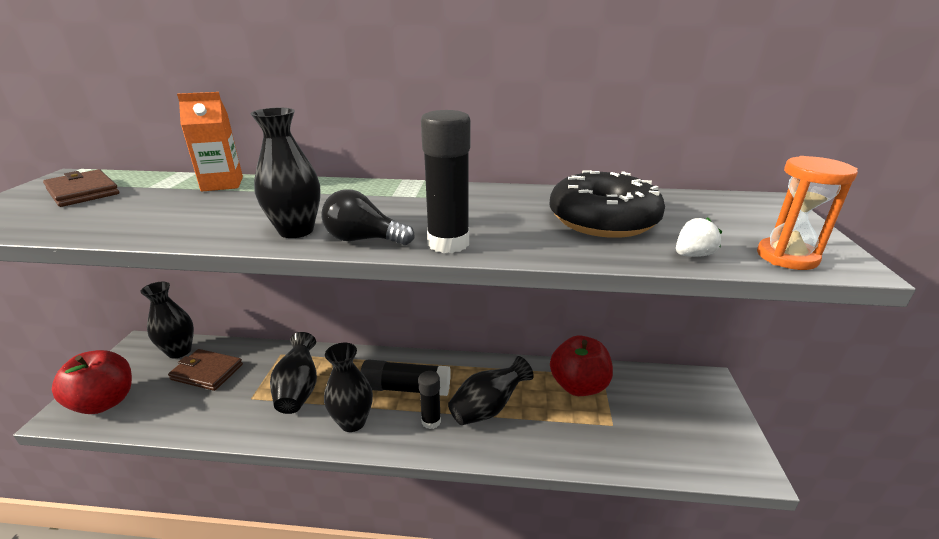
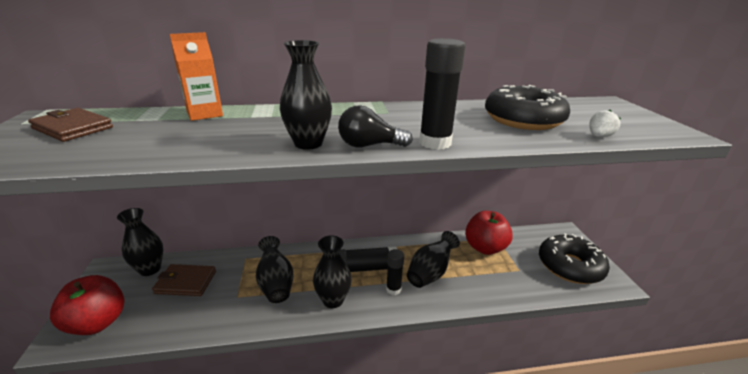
camera: 15 degrees left, 0 degrees up
(691, 432) = (570, 266): none -> black donut
(787, 257) = (652, 133): orange hourglass -> none

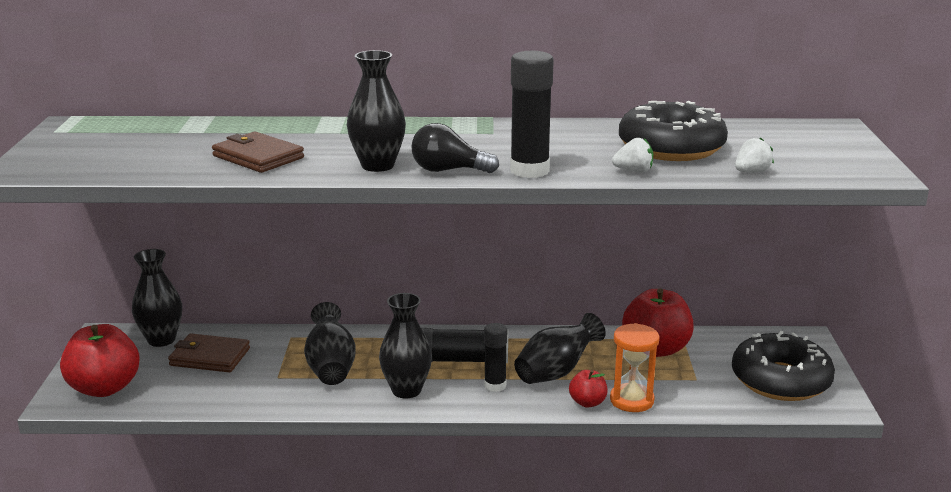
camera: 10 degrees right, 5 degrees down
(73, 128) = (113, 139): brown wallet -> brown wallet (258, 157)
(204, 114) = (258, 127): orange carton -> none
(460, 298) = (587, 402): none -> red apple
(487, 293) = (631, 400): none -> orange hourglass
(514, 139) = (634, 171): none -> white strawberry

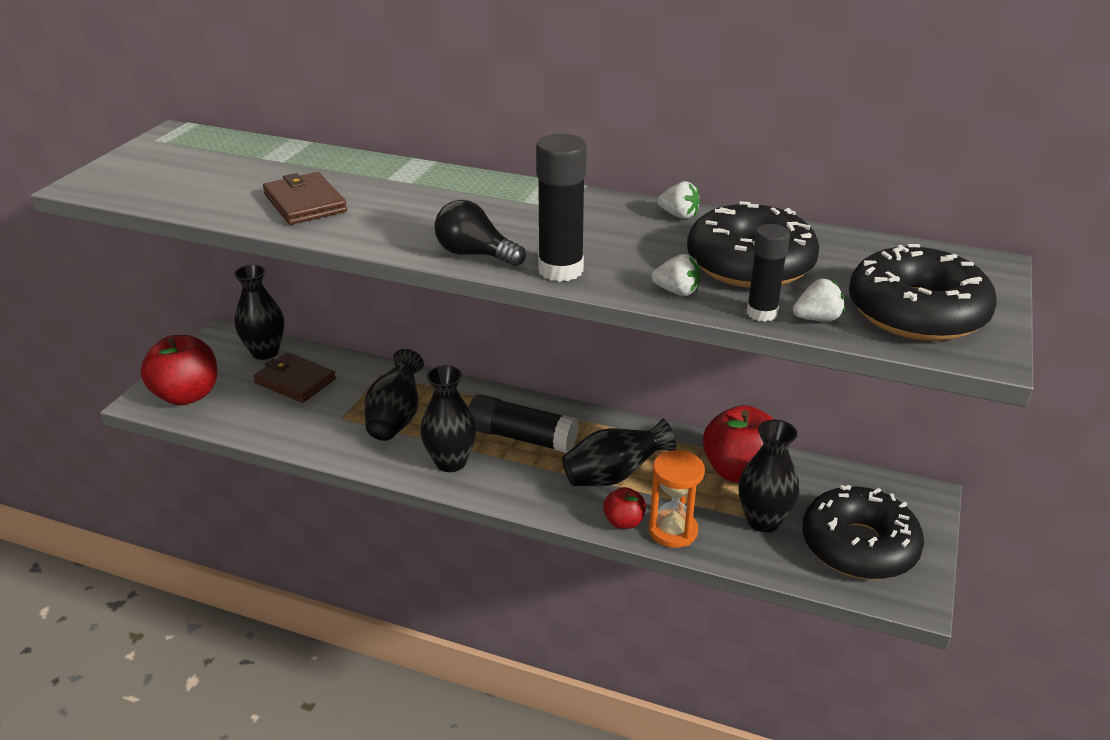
camera: 20 degrees right, 10 degrees up
(377, 165) = (409, 235): black vase -> black vase (763, 521)
(495, 385) = (541, 477): black glue stick -> black glue stick (762, 313)
(586, 126) = (678, 215): none -> white strawberry
(815, 159) = (916, 312): none -> black donut

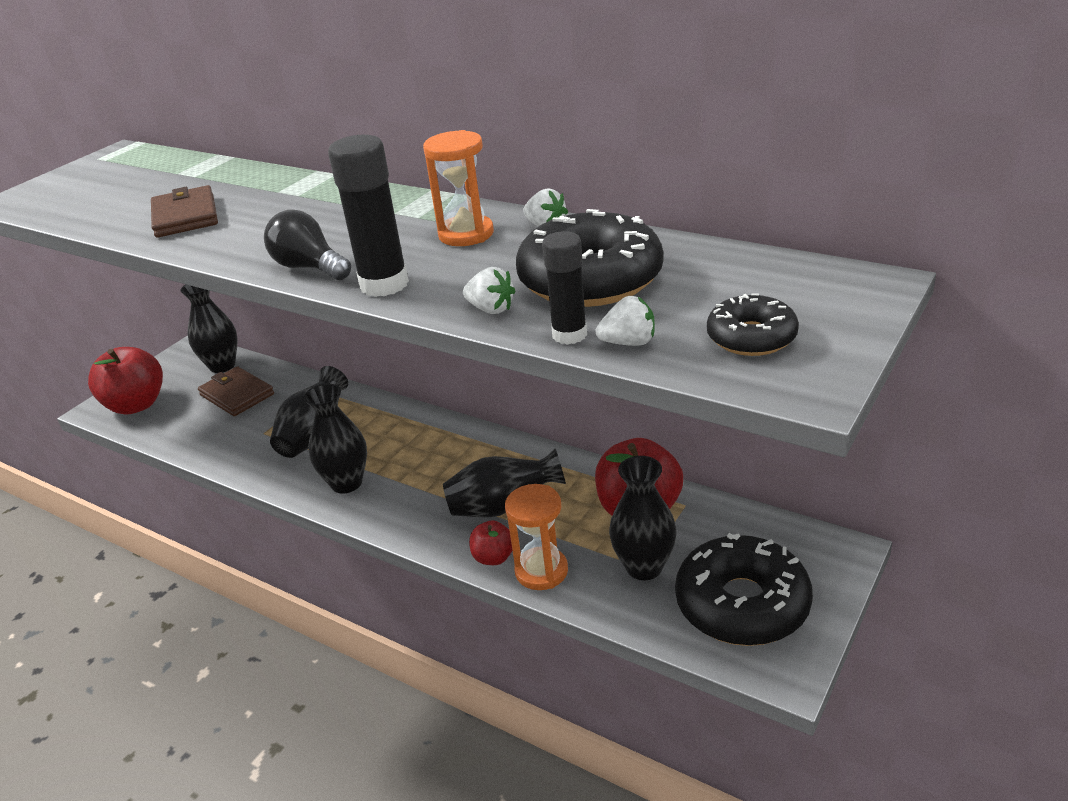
camera: 15 degrees right, 0 degrees up
(521, 437) = (426, 461): black glue stick -> none
(608, 222) = (466, 234): none -> orange hourglass
(916, 312) = (751, 337): black donut -> black donut, size x0.54

